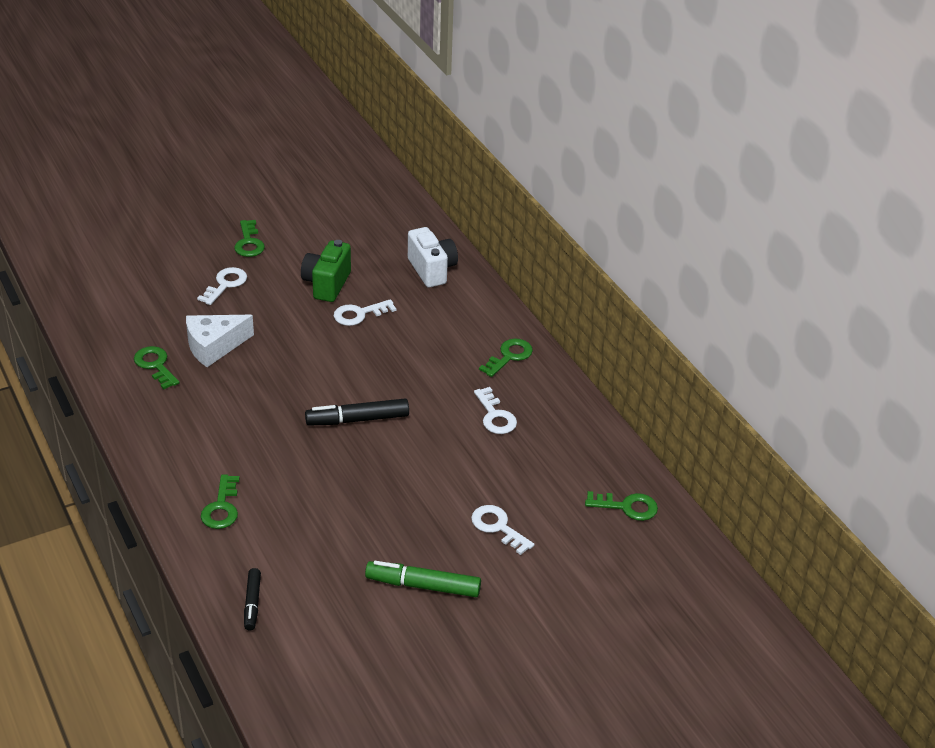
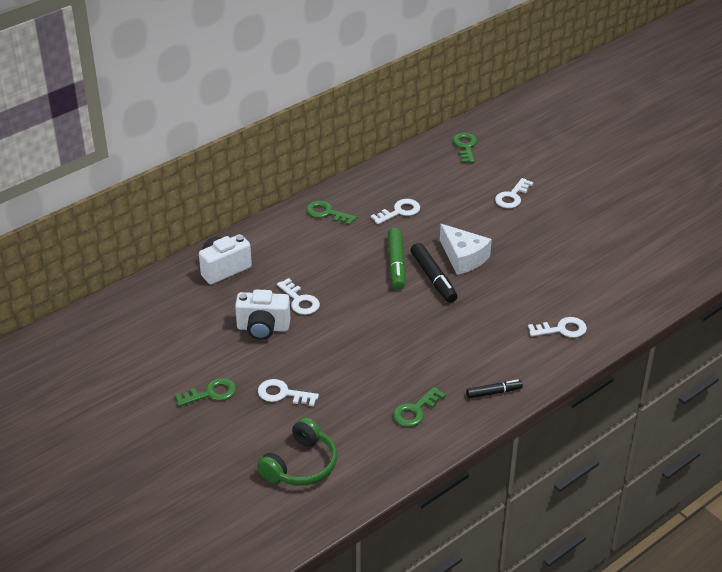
camera: 100 degrees left, 0 degrees up
(127, 283) = (301, 465): none -> green headphones
(214, 346) = (375, 379): white cheese -> white cheese (463, 257)
(221, 508) = (562, 329): green key -> white key
(252, 603) = (641, 293): black marker -> black marker (493, 392)
(327, 284) = (263, 328): green camera -> white camera
(423, 586) = (582, 221): green marker -> green marker (396, 264)

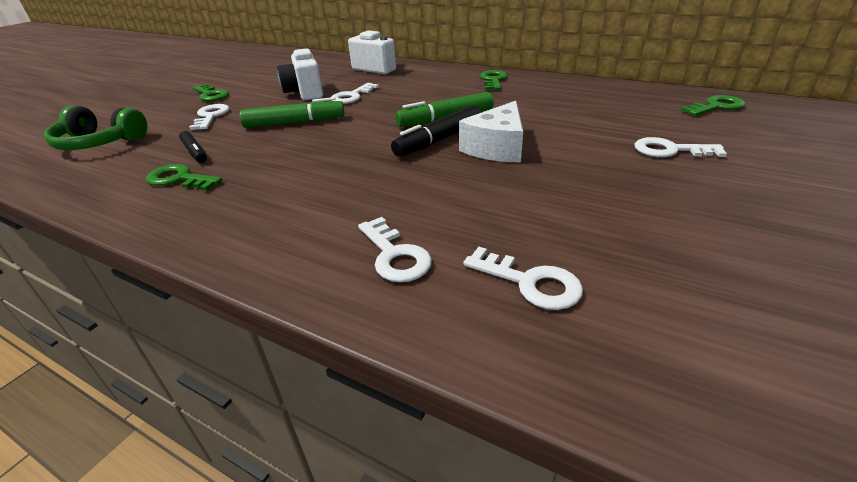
camera: 70 degrees right, 5 degrees down
(342, 343) = (294, 123): none -> green marker
(399, 211) = (539, 103): white key -> white key (530, 282)
(493, 392) = (217, 224): black marker -> black marker (195, 152)

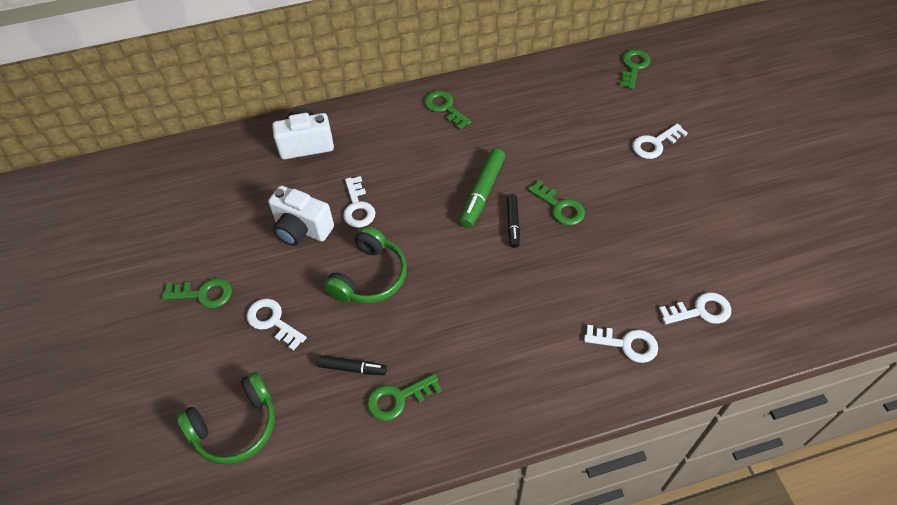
camera: 45 degrees left, 20 degrees up
(294, 123) = (369, 277): green marker -> green headphones
(439, 140) = (513, 223): black marker -> black marker, size x0.62
(497, 148) = (560, 207): white cheese -> green key

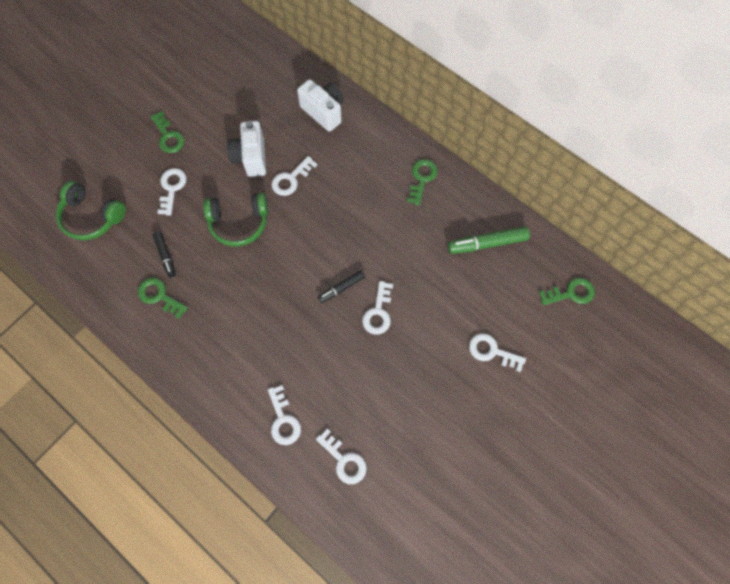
camera: 55 degrees right, 15 degrees up
(482, 192) = (357, 252): green marker -> green marker (487, 243)
(560, 207) = (378, 312): green key -> white key

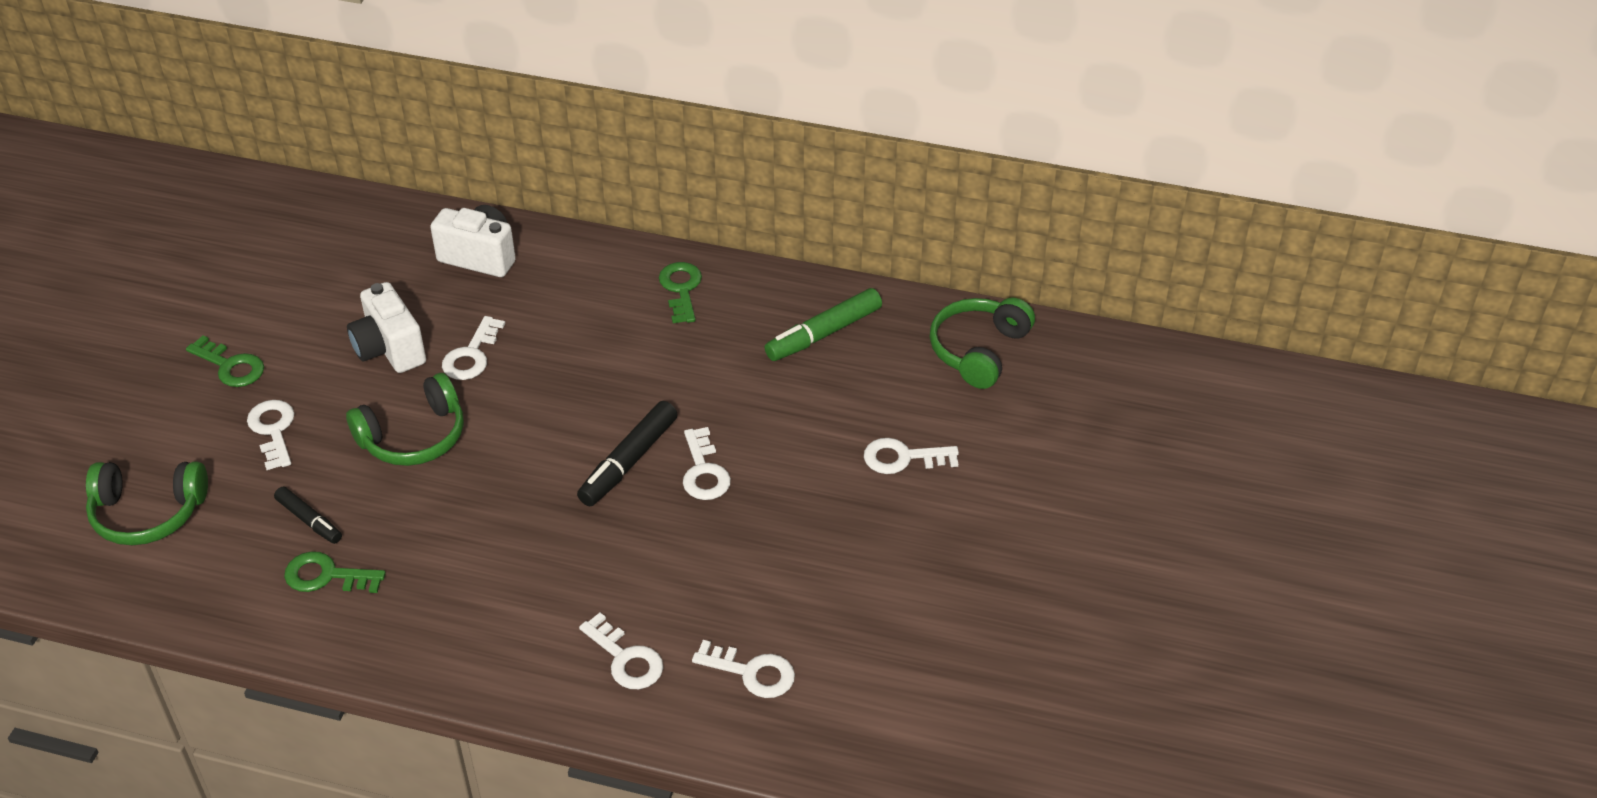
camera: 25 degrees left, 25 degrees down
(341, 288) = (629, 462): black marker -> black marker, size x1.62
(571, 293) = (978, 350): green key -> green headphones

